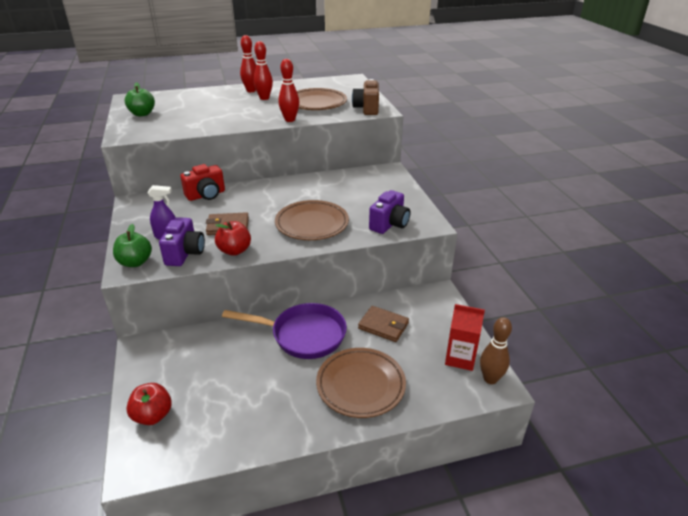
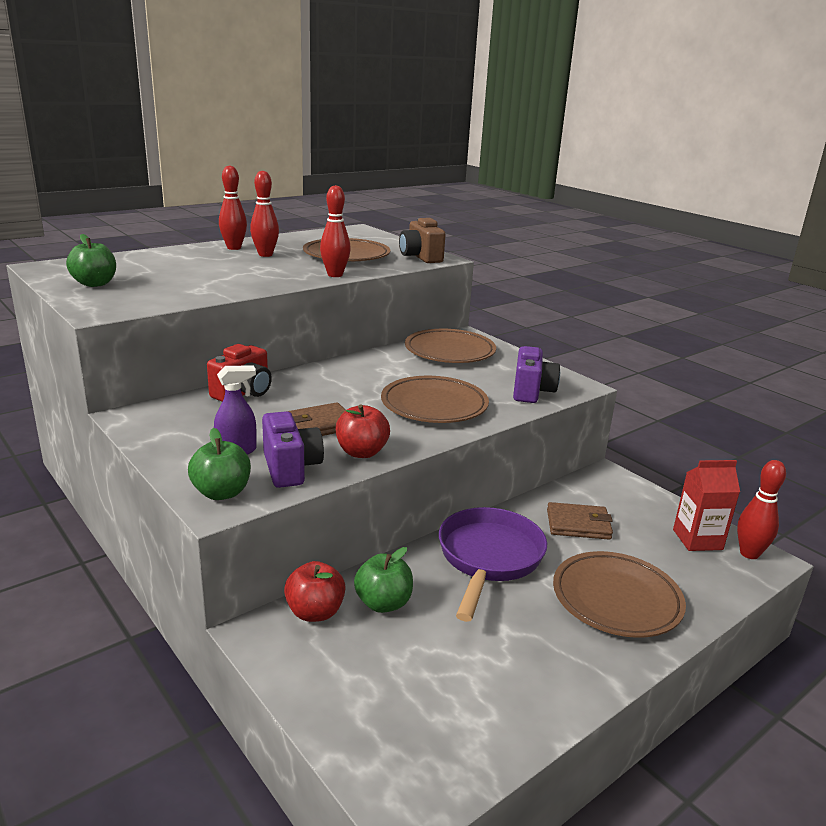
camera: 25 degrees left, 10 degrees down
(153, 415) = (368, 721): red apple -> red apple (315, 612)
(217, 348) = (383, 603): none -> green apple
(303, 335) = (488, 558): purple pan -> purple pan turned 60 degrees counterclockwise
(364, 182) = (449, 351): none -> brown plate
(490, 379) = (749, 553): brown bowling pin -> red bowling pin

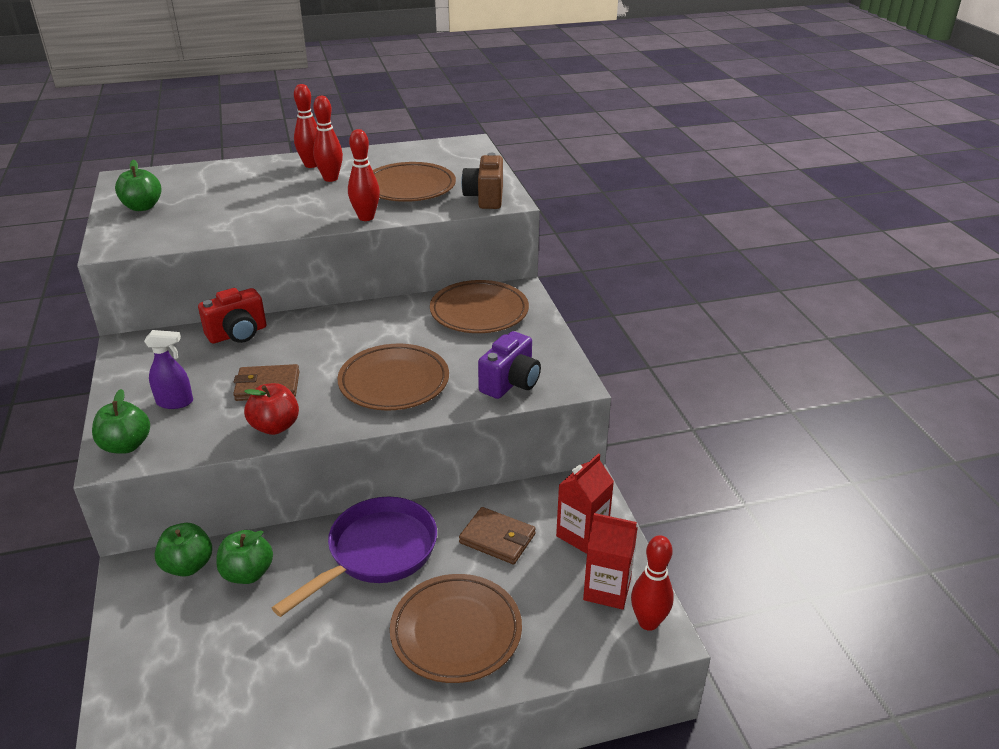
camera: 25 degrees right, 10 degrees up
(291, 468) = (201, 431): purple camera -> none
(315, 612) = (188, 566): red apple -> green apple
(639, 507) = (582, 534): none -> red carton

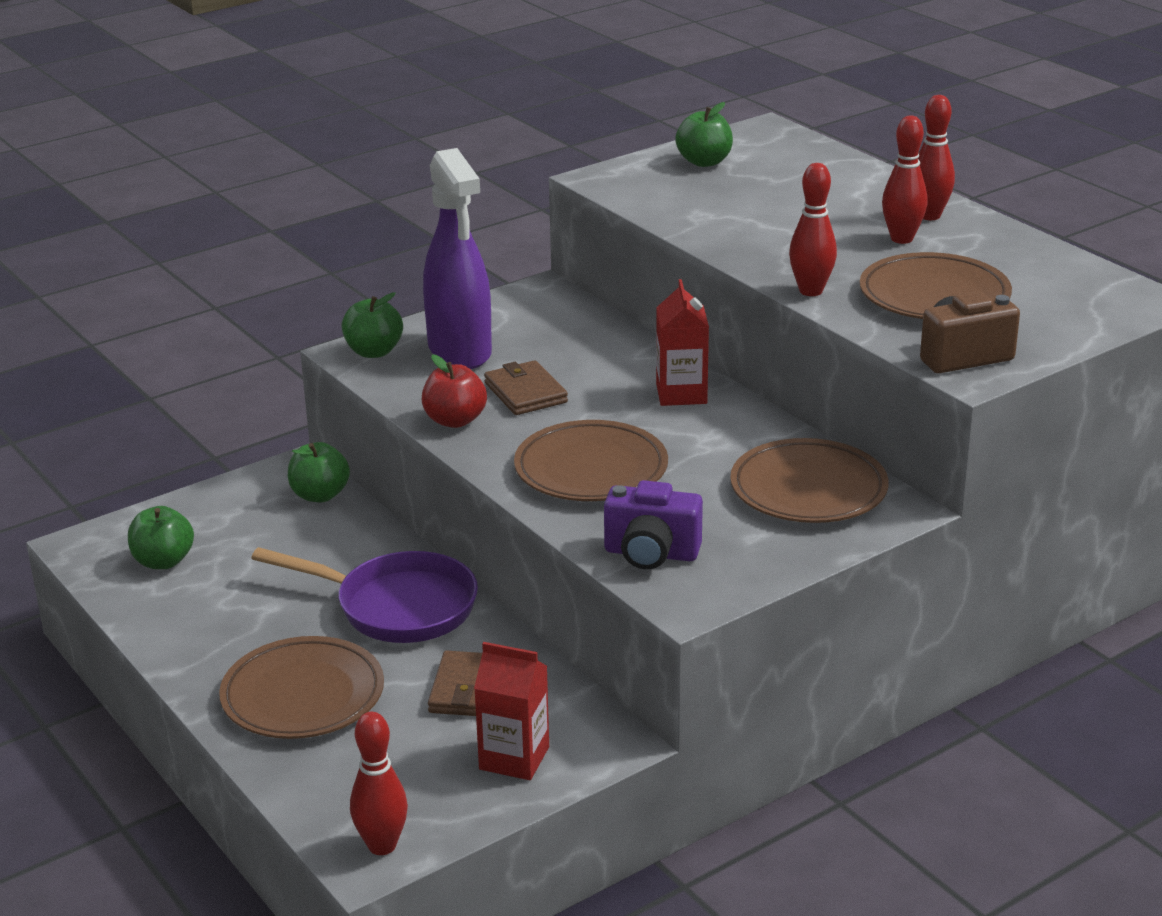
camera: 70 degrees right, 5 degrees down
(175, 402) = (460, 351): purple spray bottle -> purple spray bottle, size x2.07
(238, 334) = (614, 342): red camera -> none
(248, 573) = (326, 534): green apple -> green apple (163, 561)
(607, 590) = (422, 799): red carton -> red carton (681, 393)

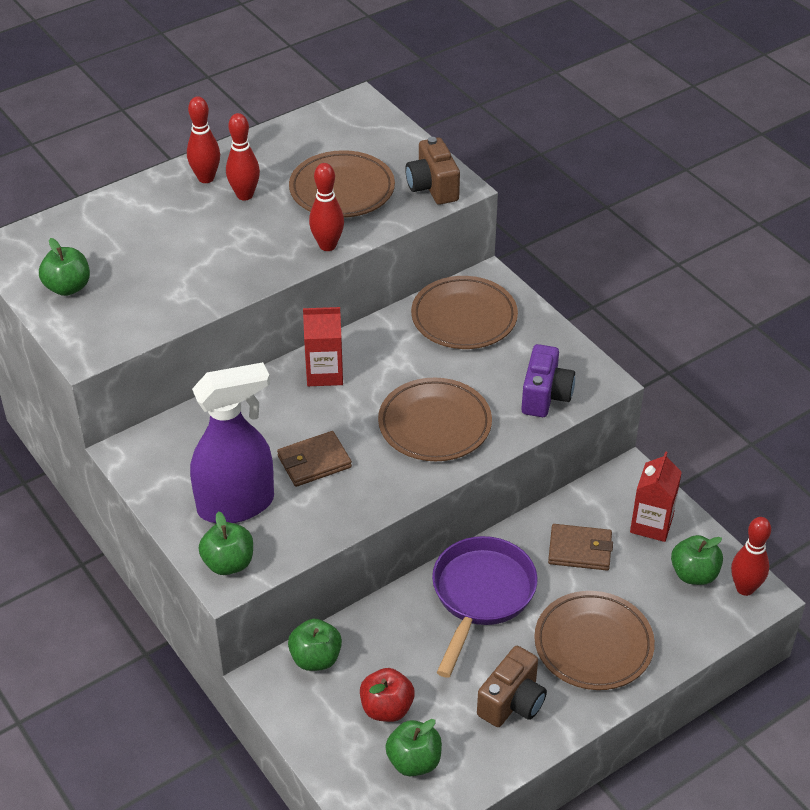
camera: 90 degrees left, 15 degrees up
(227, 629) = (512, 702): none -> brown camera
(414, 795) = (694, 574): none -> green apple
(455, 420) = (356, 504): red apple -> red apple (386, 708)

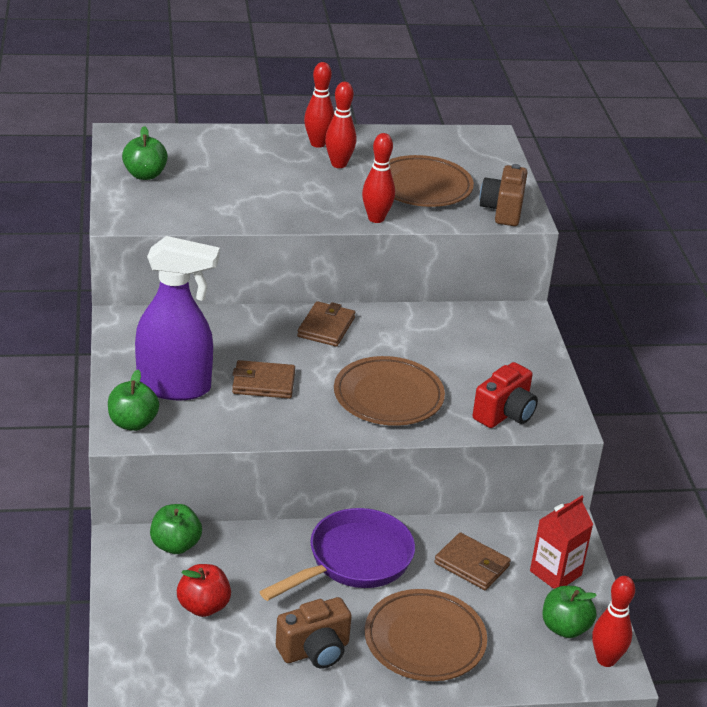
camera: 25 degrees right, 10 degrees down
(324, 373) = (326, 327): red carton -> brown wallet
(414, 761) = (193, 655): green apple -> none
(464, 318) = (480, 333): brown plate -> none
(545, 396) = (505, 414): purple camera -> red camera

